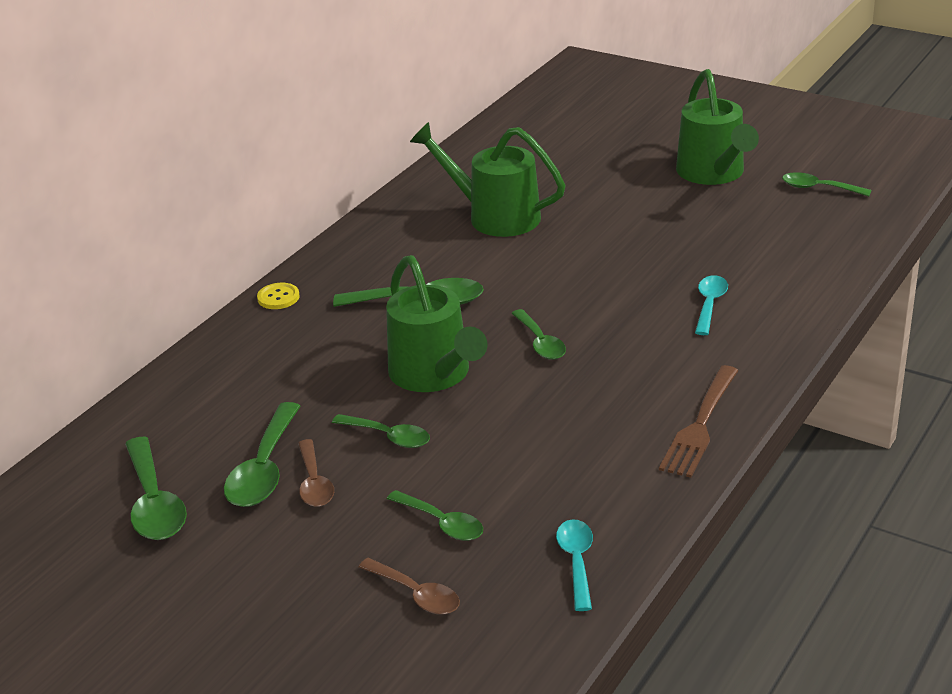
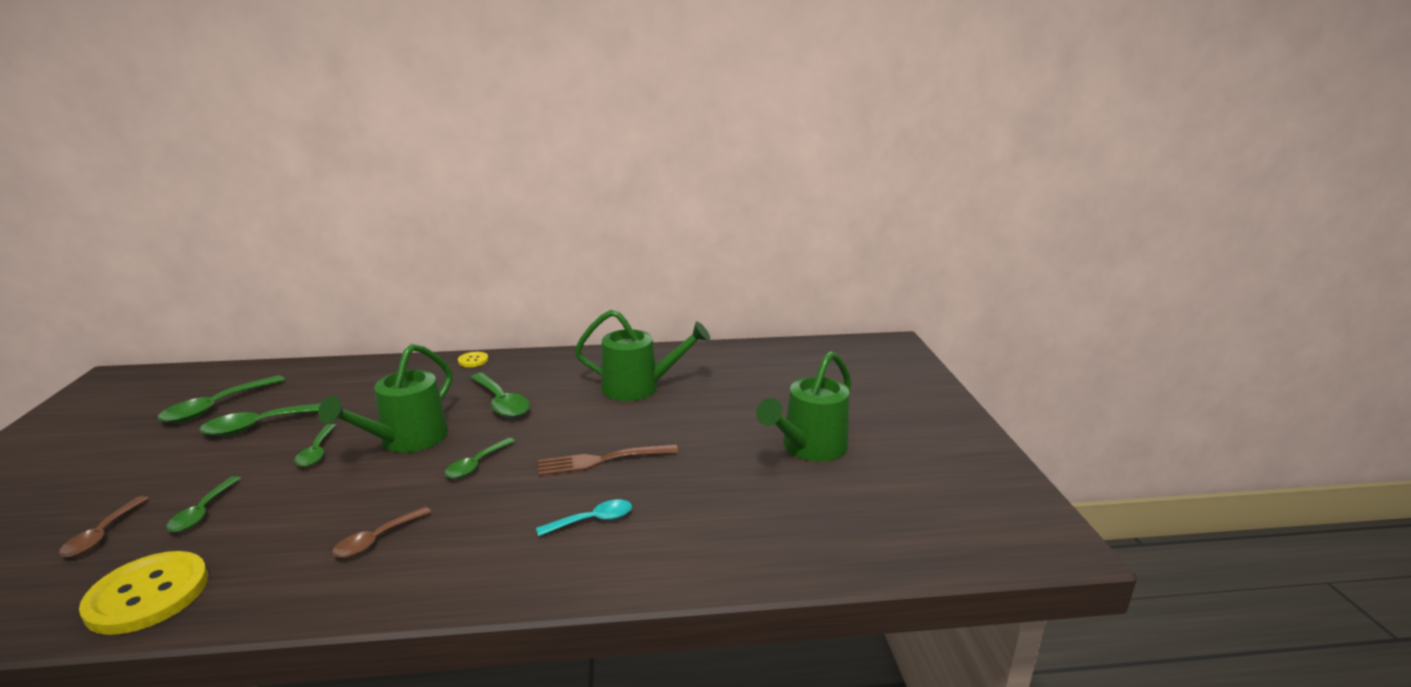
camera: 50 degrees right, 10 degrees down
(314, 483) = (249, 447): brown spoon -> brown spoon (377, 539)
(494, 216) = (640, 387): green watering can -> green watering can turned 105 degrees clockwise
(576, 562) = (148, 594): turquoise spoon -> yellow button
(700, 424) = (387, 585): brown fork -> brown fork (603, 460)
(818, 188) = (854, 508): green spoon -> none

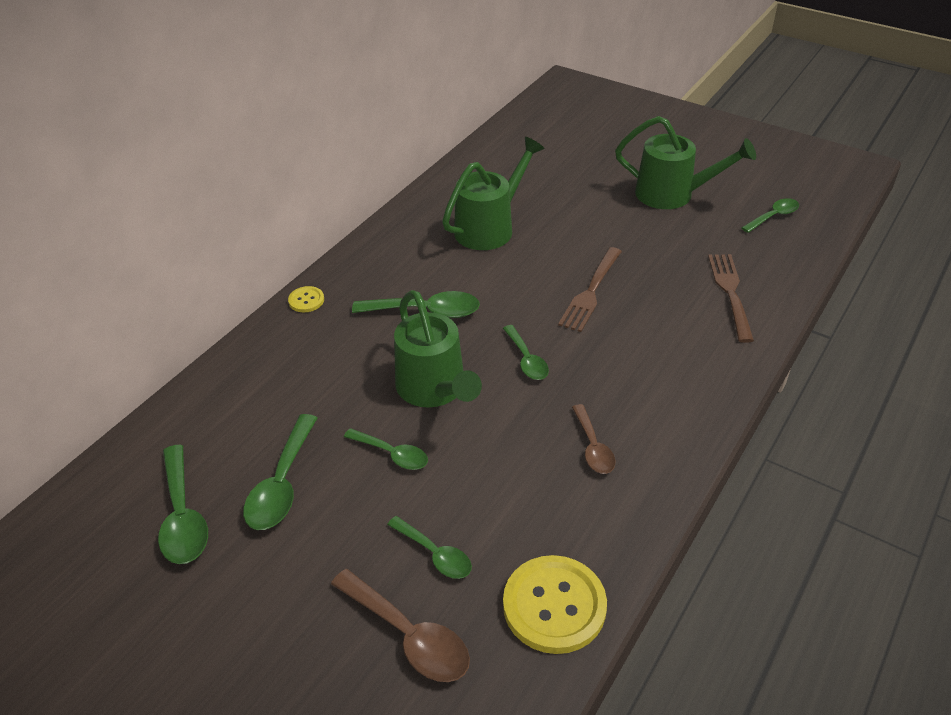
camera: 50 degrees left, 20 degrees up
(102, 535) = (409, 636): brown spoon -> brown spoon, size x1.56
(593, 520) = (671, 327): turquoise spoon -> none
(687, 537) = (731, 293): none -> brown fork
(808, 448) = (673, 194): green watering can -> green watering can turned 60 degrees counterclockwise
(861, 518) = (773, 216): none -> green spoon

